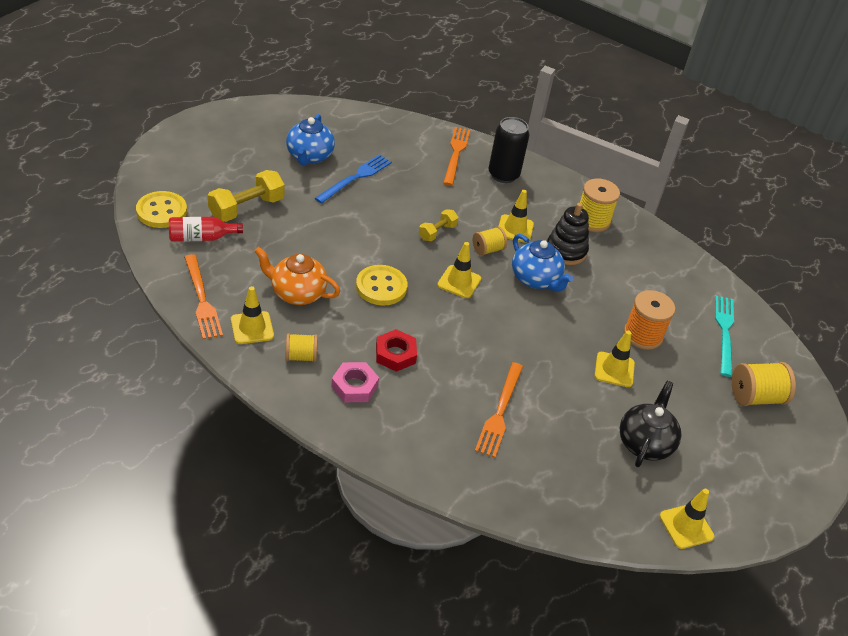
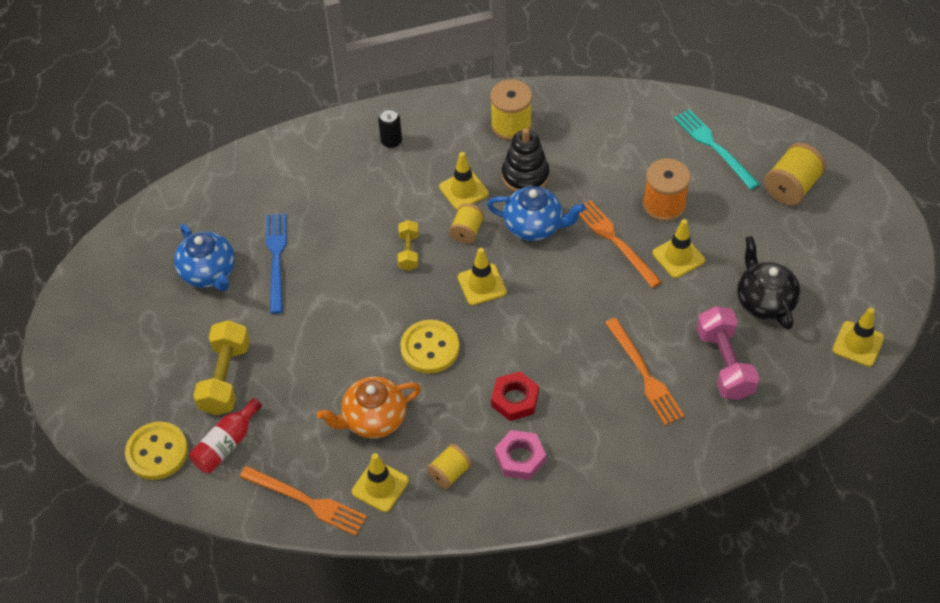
camera: 35 degrees left, 10 degrees up
(456, 154) = (328, 154): orange fork -> orange fork (615, 241)
(503, 175) = (391, 141): black can -> black can, size x0.56
(566, 453) = (724, 363): none -> pink dumbbell

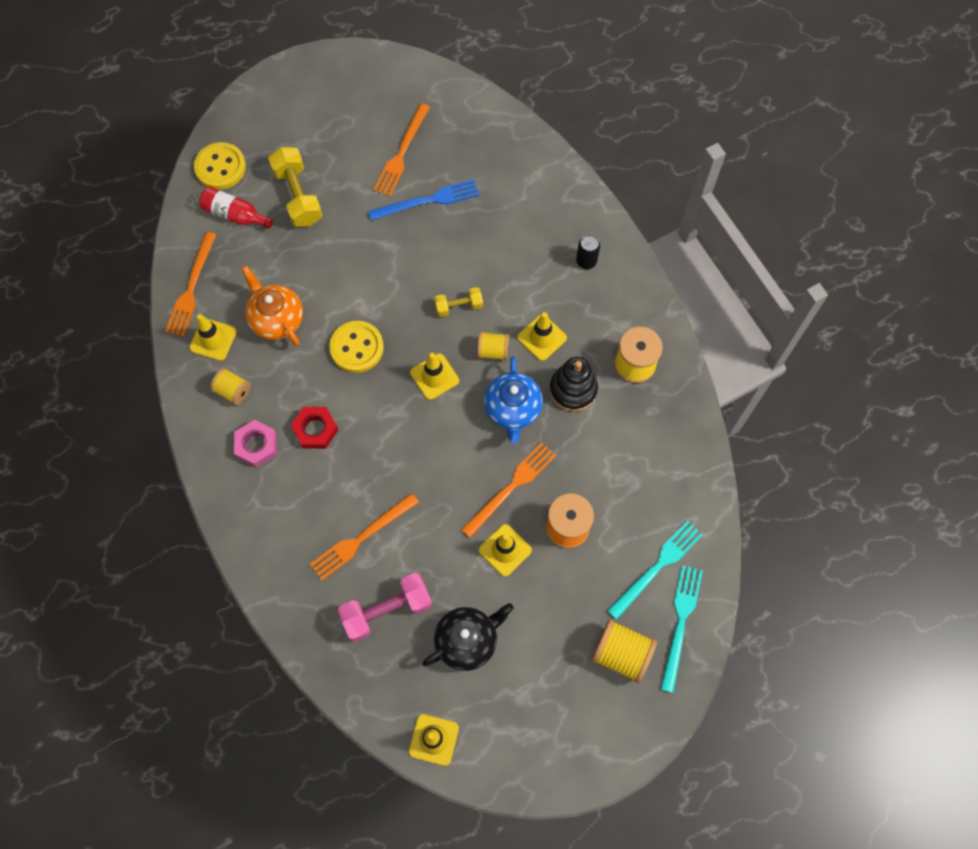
camera: 75 degrees right, 15 degrees up
(209, 273) = (401, 153): blue teapot -> orange fork
(225, 378) = (298, 196): yellow dumbbell -> yellow dumbbell turned 75 degrees clockwise
(768, 140) = (680, 623): none -> turquoise fork

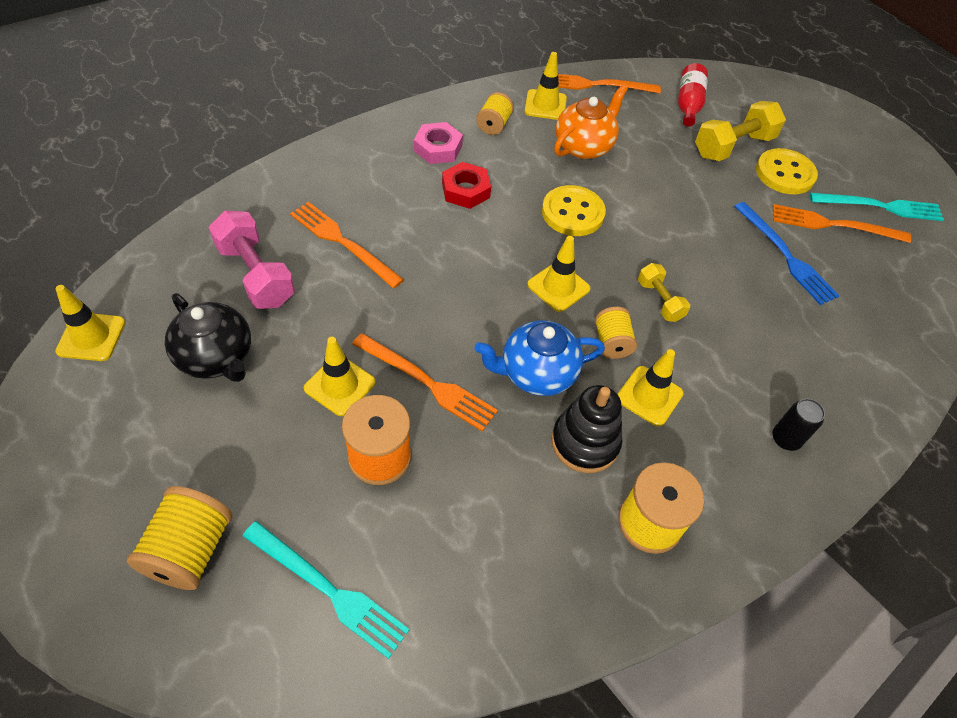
camera: 75 degrees right, 15 degrees down
(220, 167) = (735, 89): yellow button -> yellow button (785, 173)
(680, 623) = (237, 637): turquoise fork -> turquoise fork (880, 207)

